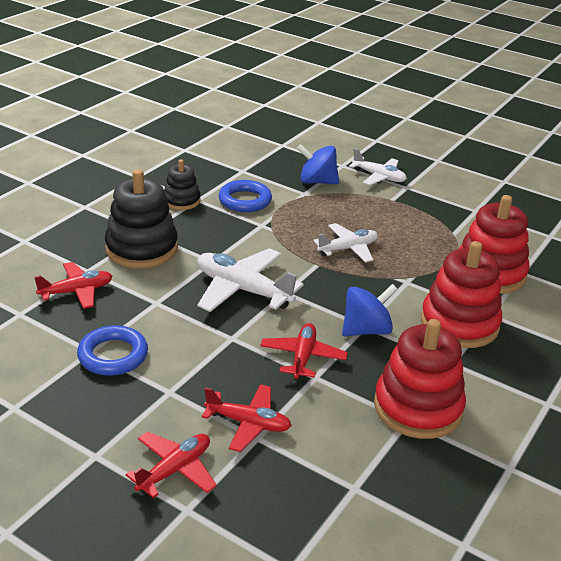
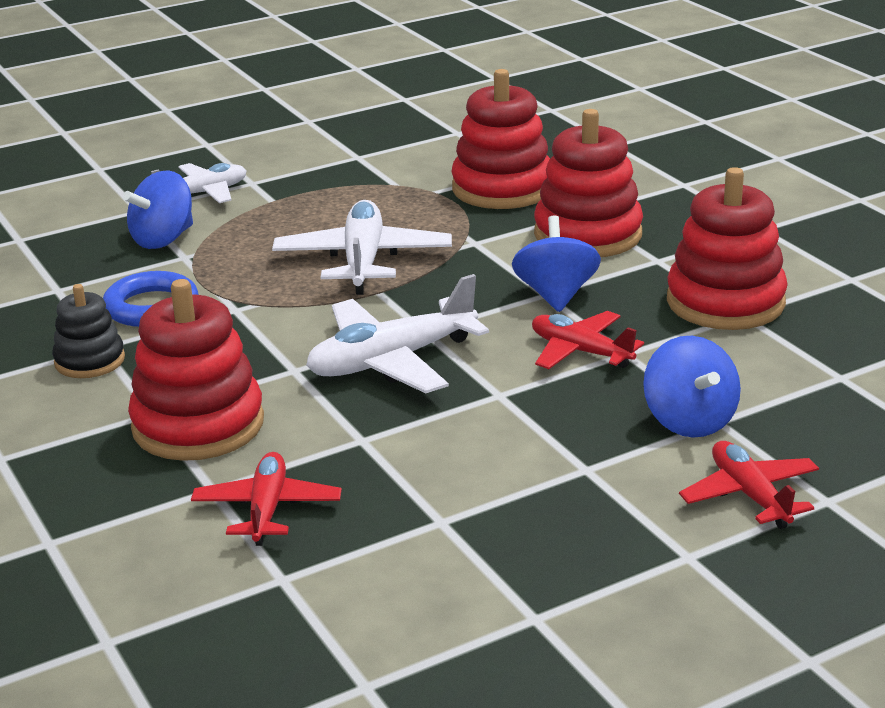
camera: 60 degrees left, 5 degrees down
(113, 355) = (468, 502): blue ring -> none
(142, 248) = (198, 425): black stacking toy -> red stacking toy
(248, 423) = (689, 421): red plane -> blue spinning top
(348, 249) = (363, 261): white plane -> white plane, size x1.56

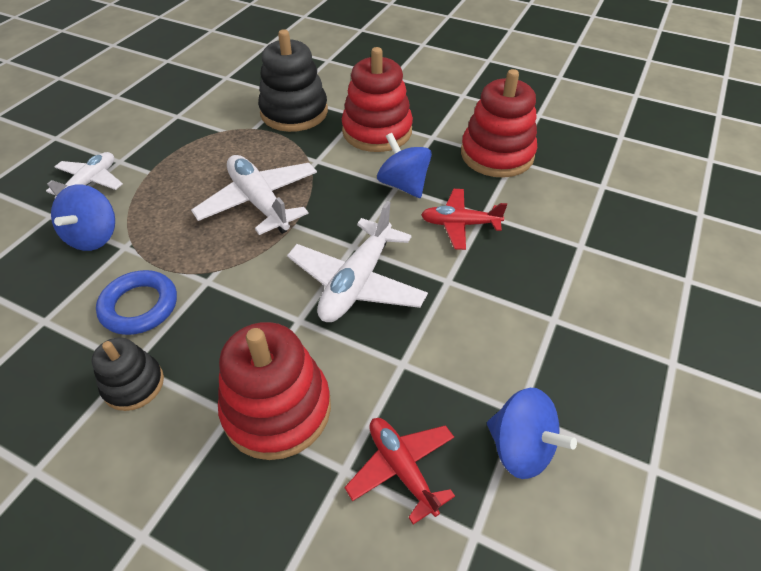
camera: 35 degrees left, 20 degrees up
(502, 188) = (294, 112): red stacking toy -> black stacking toy
(689, 421) = (567, 253): blue spinning top -> blue spinning top (520, 447)
(750, 495) = (652, 296): red plane -> none

